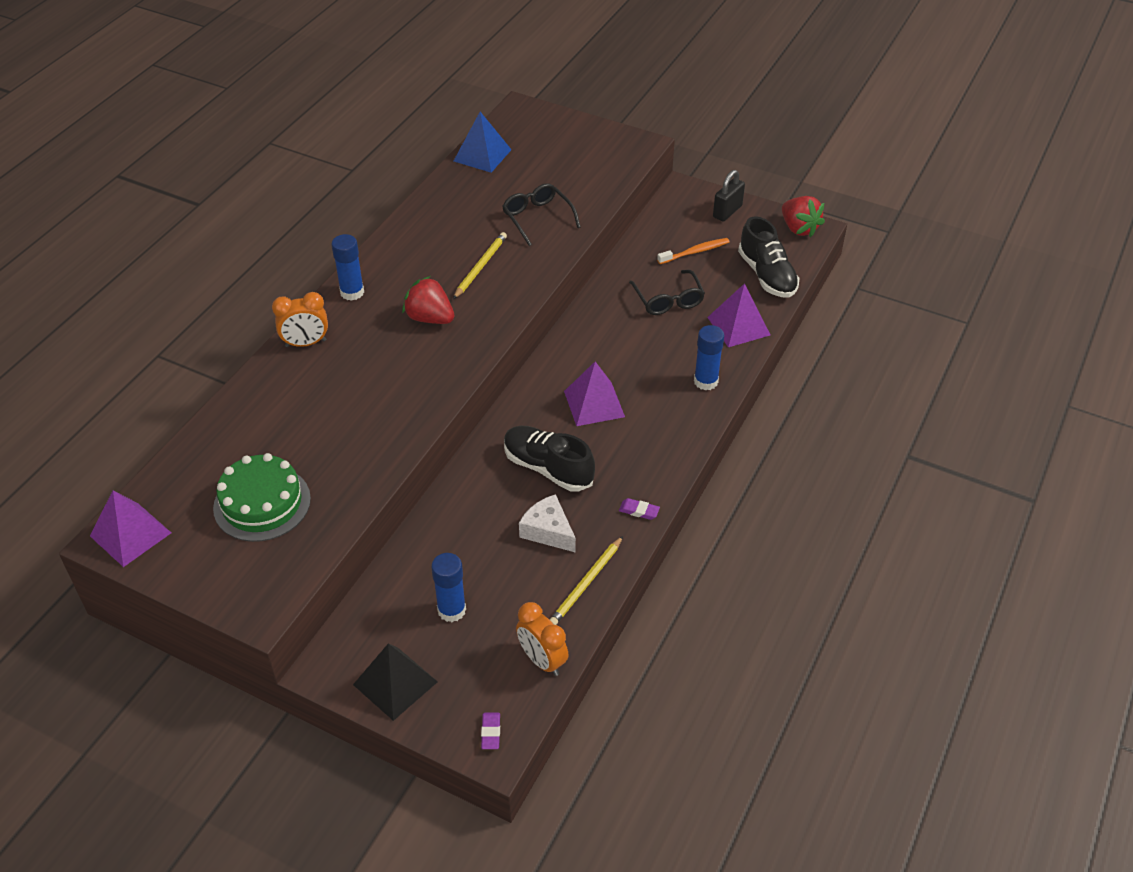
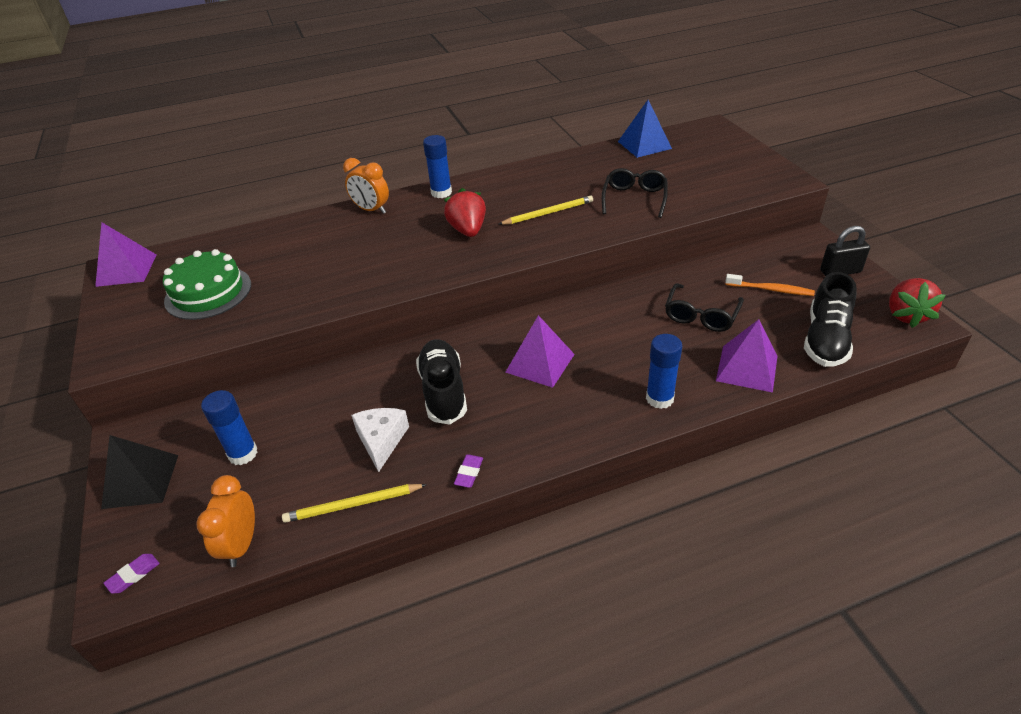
camera: 45 degrees right, 5 degrees down
(639, 511) = (469, 473): purple eraser -> purple eraser turned 45 degrees clockwise

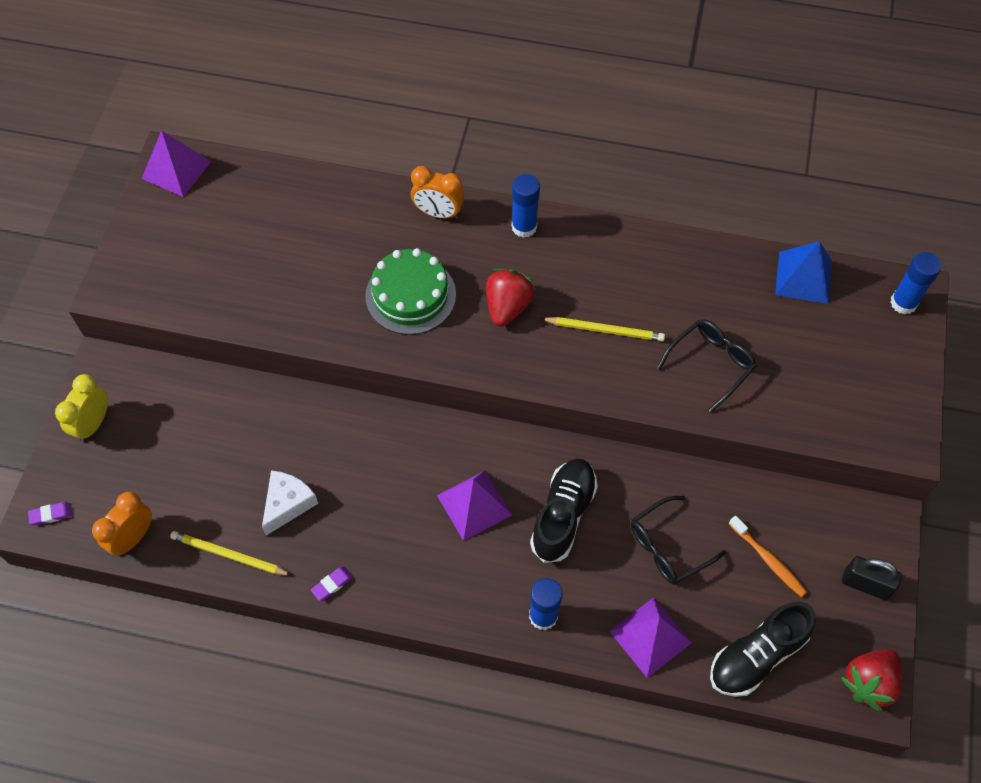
camera: 30 degrees right, 20 degrees up
(140, 481) = (93, 423): black pyramid -> yellow clock
(208, 292) = (228, 249): green cake -> green cake (410, 295)
(243, 454) = (178, 445): blue glue stick -> blue glue stick (903, 303)
(371, 210) = (438, 213): orange clock -> orange clock turned 45 degrees counterclockwise
(443, 391) = (370, 482): black shoe -> black shoe (563, 515)

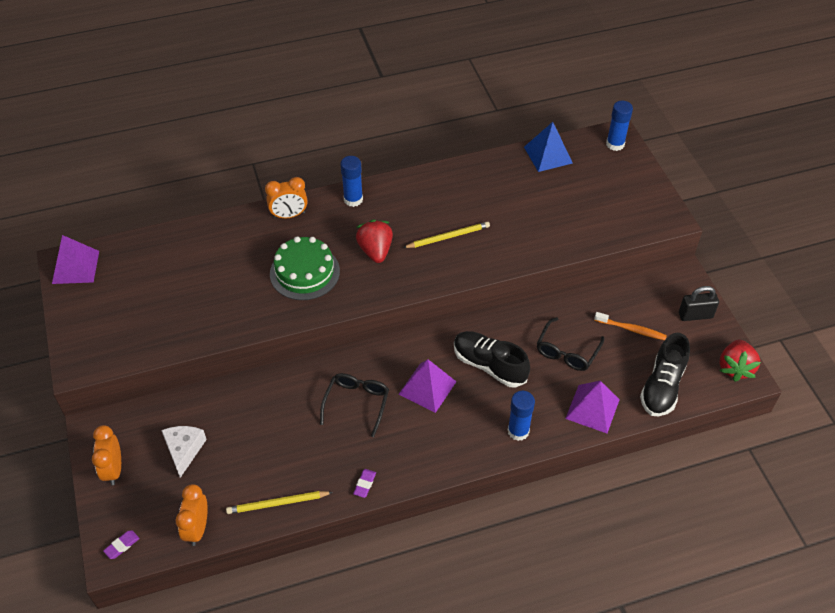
camera: 30 degrees left, 10 degrees down
(93, 423) = (113, 469): yellow clock -> orange clock
(288, 504) = (298, 450): white cheese -> white cheese (184, 450)
(563, 515) = (489, 365): black shoe -> black shoe turned 45 degrees counterclockwise
(711, 364) = (527, 227): black glasses -> black glasses (357, 403)

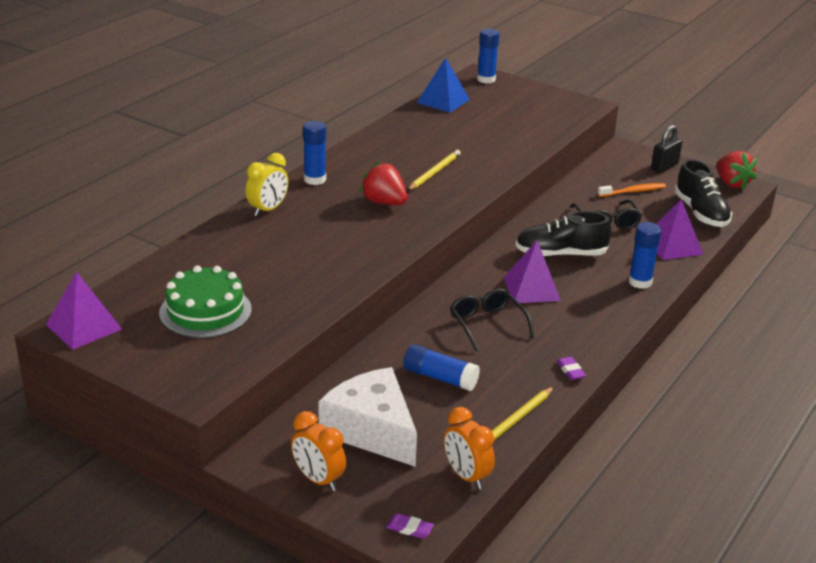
camera: 40 degrees left, 20 degrees down
(122, 545) = (409, 529): purple eraser -> purple eraser turned 75 degrees counterclockwise
(184, 450) = (372, 430): white cheese -> white cheese, size x1.72
(272, 432) = (440, 378): none -> blue glue stick
(289, 215) = (268, 210): orange clock -> yellow clock
(304, 272) = (339, 239): green cake -> green cake (205, 311)

